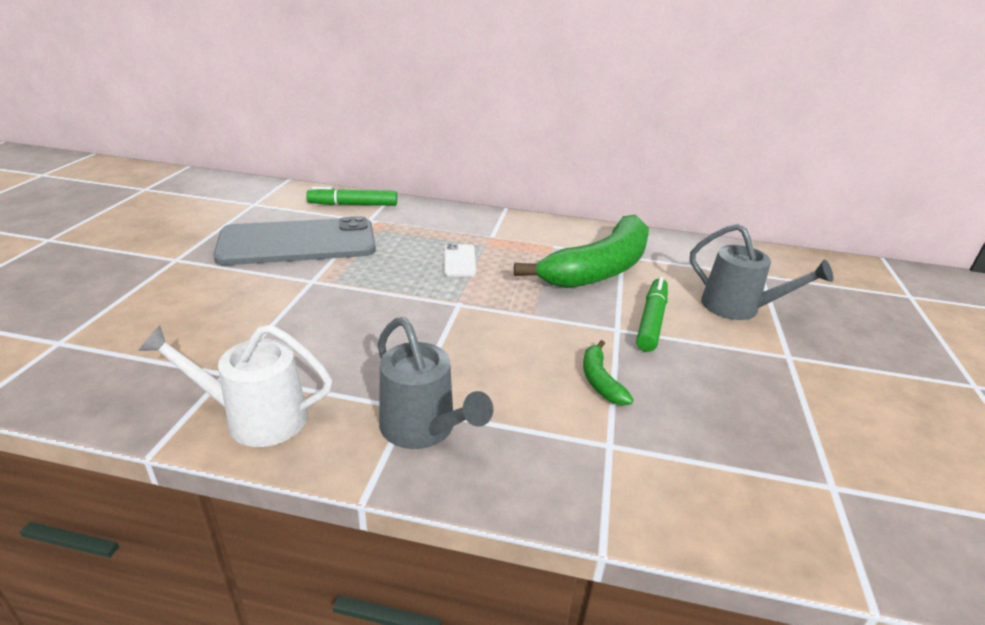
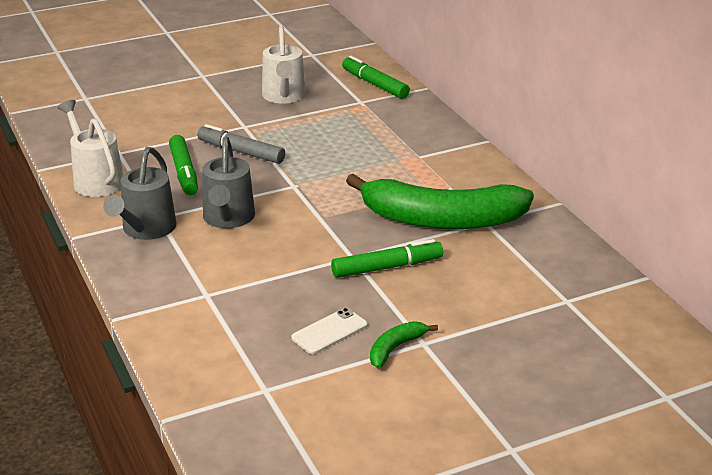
camera: 55 degrees right, 0 degrees up
(298, 243) = (284, 97): grey phone -> white watering can
(341, 350) = (184, 172): none -> green marker
(356, 302) = (241, 152): none -> grey marker
(459, 260) = (356, 160): white phone -> white phone (329, 331)
(600, 381) = (272, 270): green banana -> green banana (395, 348)
(738, 308) = (474, 302): grey watering can -> grey watering can (228, 219)

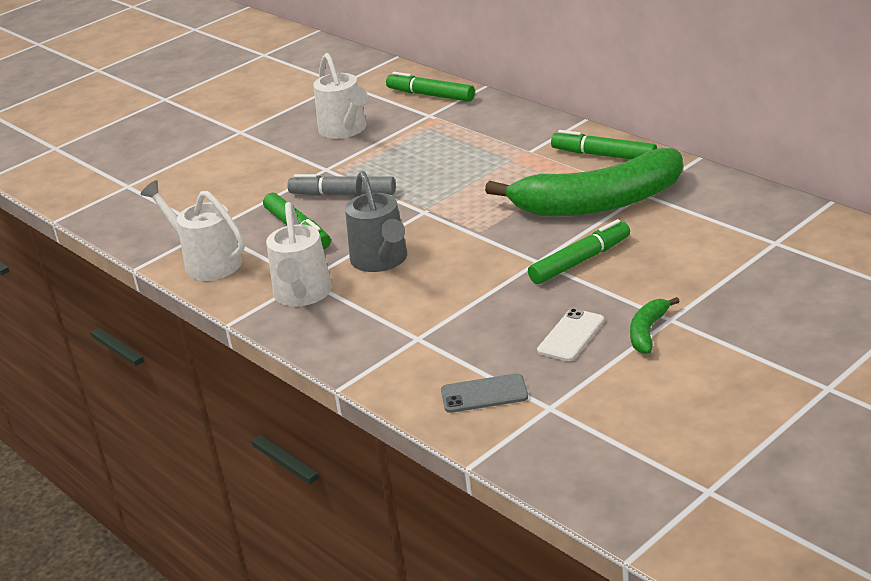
camera: 15 degrees left, 0 degrees up
(146, 230) = (302, 295): grey watering can -> white watering can
(222, 360) = (484, 394): none -> grey phone
(478, 178) = (603, 155): none -> green marker

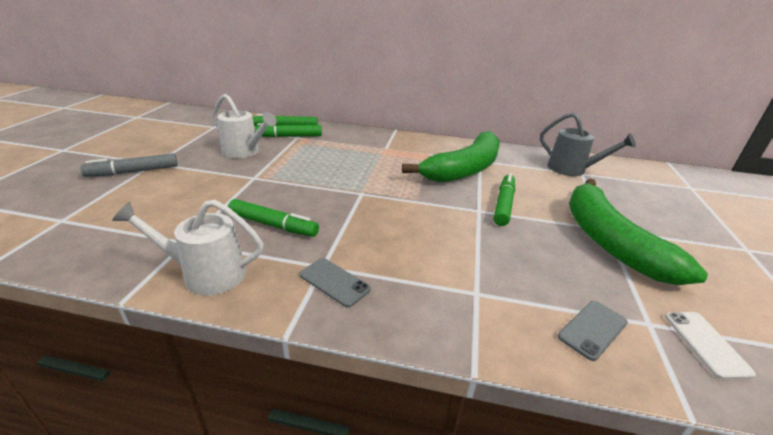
camera: 40 degrees left, 0 degrees up
(302, 295) = (334, 282): white watering can -> grey phone
(343, 194) = (286, 192): grey marker -> grey marker (133, 172)
(381, 261) = (371, 235): grey watering can -> grey watering can (572, 170)
(571, 335) = (573, 257): white phone -> white phone (705, 344)
(603, 155) = (431, 145): green marker -> green marker (288, 136)
(647, 331) = (609, 241): green banana -> green banana, size x2.47

